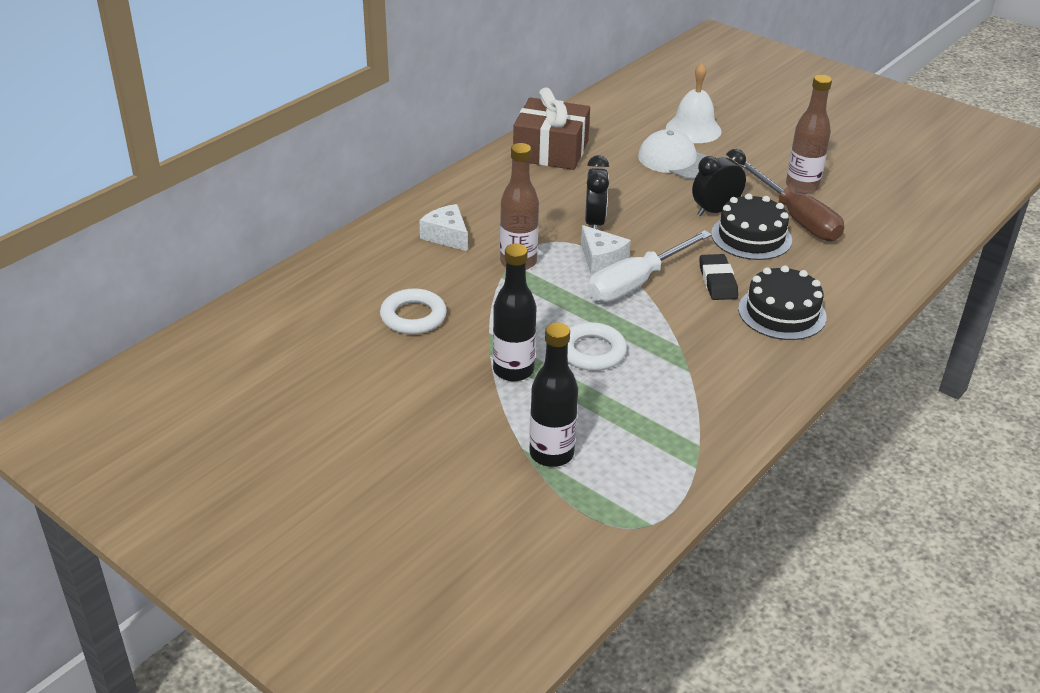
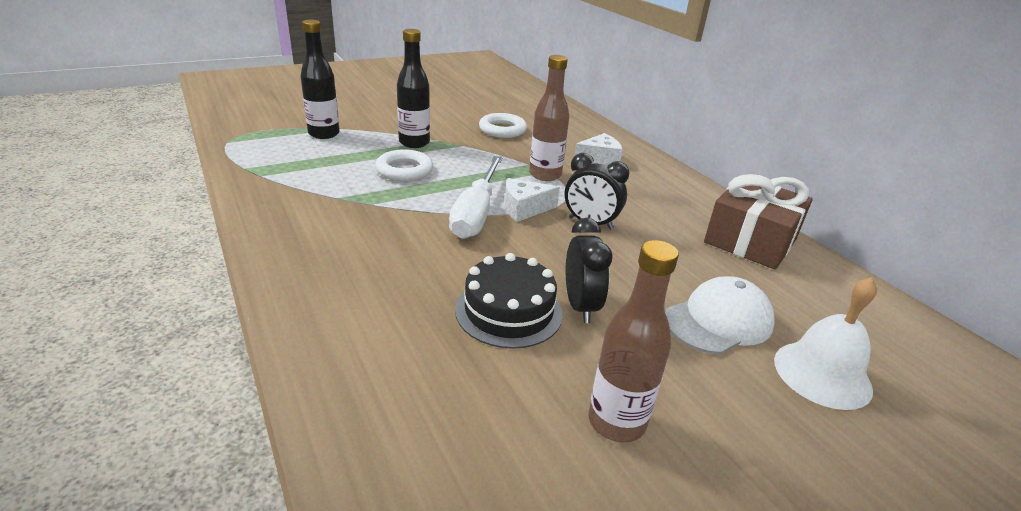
camera: 110 degrees right, 5 degrees down
(636, 283) = (476, 213): white screwdriver -> white screwdriver turned 150 degrees counterclockwise
(717, 281) = (443, 255): black eraser -> none
(782, 313) = (357, 273): black cake -> none
(797, 218) = (529, 372): brown screwdriver -> none

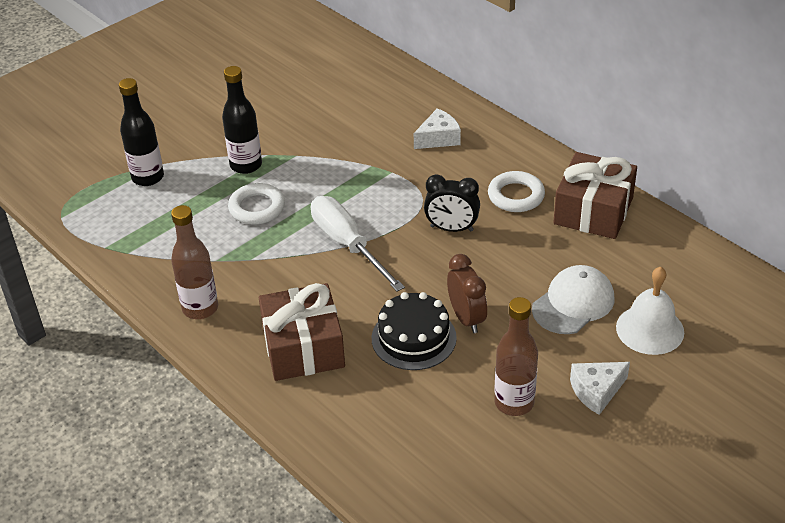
camera: 10 degrees left, 10 degrees up
(374, 290) = (303, 347): none -> brown gift
(476, 213) = (348, 244): white screwdriver -> white screwdriver turned 150 degrees clockwise
(502, 130) = (326, 119): white ring -> white ring (516, 196)
(524, 208) = (388, 227): white cheese -> white cheese (596, 391)
(545, 175) = (392, 176): brown bottle -> brown bottle (200, 308)
(580, 306) = (466, 318): black clock -> brown clock

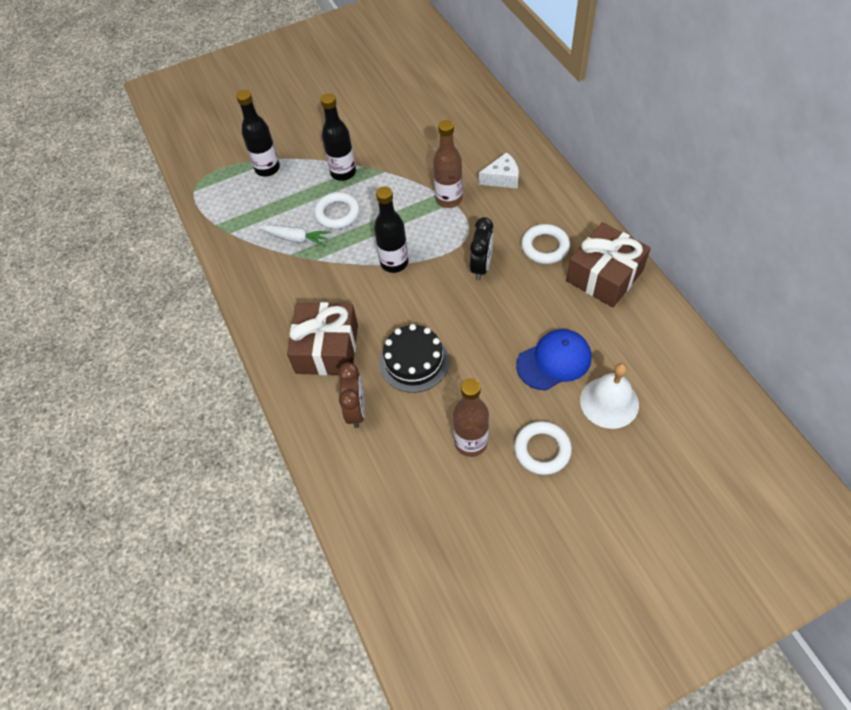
camera: 20 degrees right, 15 degrees up
(200, 308) = (264, 295): brown bottle -> brown bottle (448, 199)
(215, 243) = (295, 238): none -> white carrot
(348, 244) = (394, 263): white screwdriver -> black bottle
(451, 228) = (481, 266): black clock -> black clock turned 105 degrees counterclockwise
(466, 318) = (462, 354): brown clock -> brown clock (356, 410)
(573, 303) = (554, 361): white cap -> blue cap
(596, 391) = (542, 450): white cheese -> white ring

